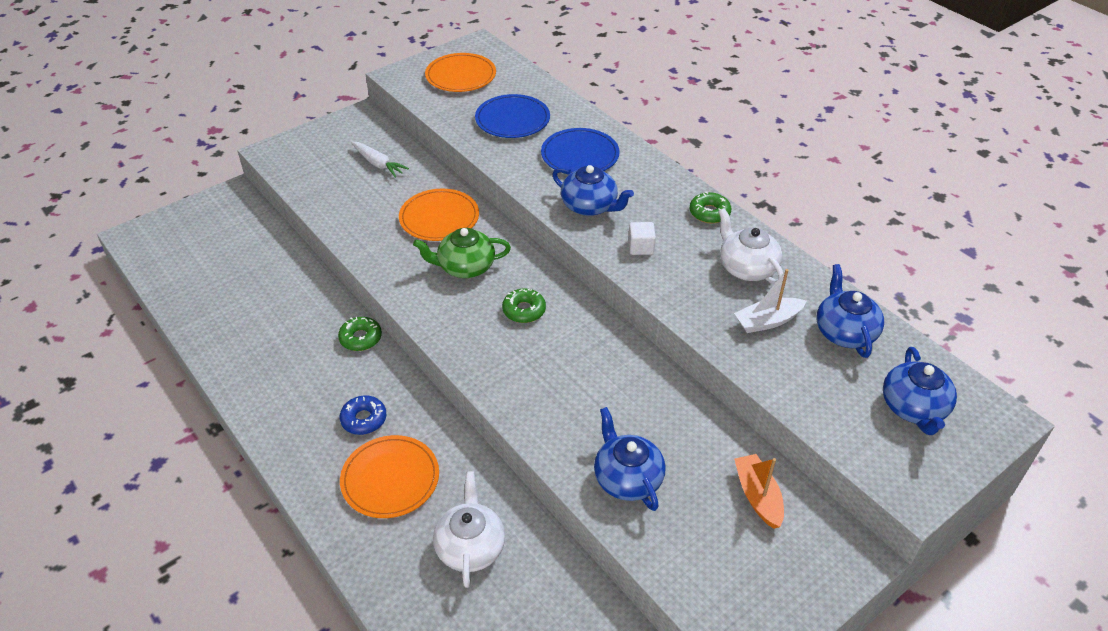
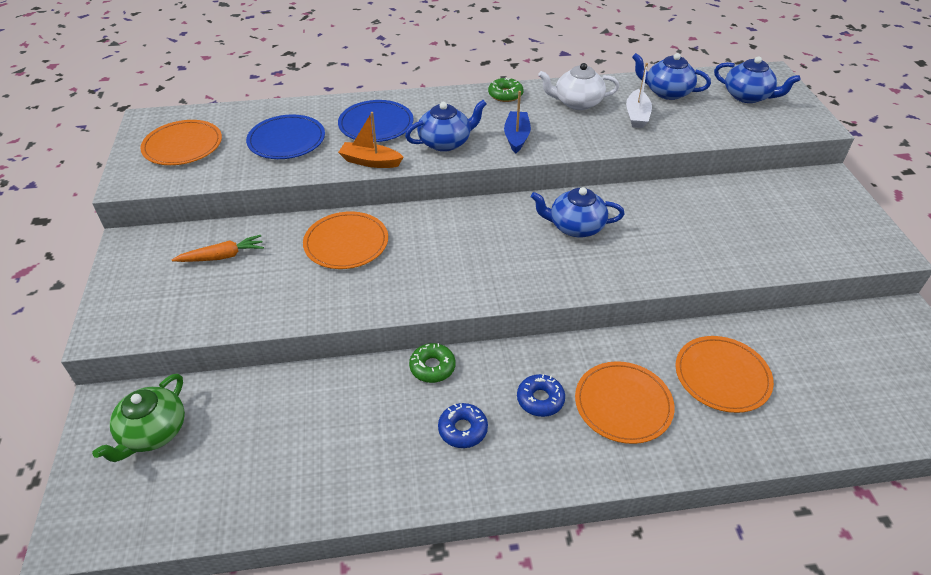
camera: 60 degrees left, 0 degrees up
(306, 383) = (462, 429): none -> blue donut
(378, 164) = (222, 256): white carrot -> orange carrot
(465, 267) = (428, 250): green teapot -> green teapot (153, 432)
(470, 547) = (722, 376): white teapot -> orange plate
(524, 310) = (510, 235): green donut -> none
(627, 478) = (723, 248): blue teapot -> blue teapot (575, 227)
(641, 247) = (516, 137): white cube -> blue boat
(758, 496) = (766, 196): orange boat -> orange boat (370, 162)

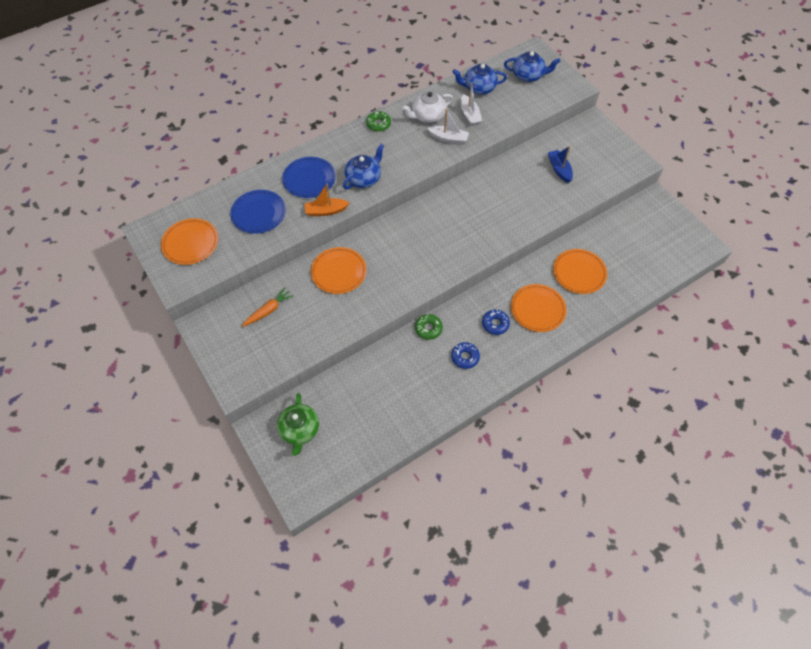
camera: 25 degrees left, 15 degrees up
(516, 137) = (405, 158): blue boat -> blue boat (559, 169)
(575, 227) = (466, 209): blue teapot -> none
(591, 132) = (448, 138): none -> white boat

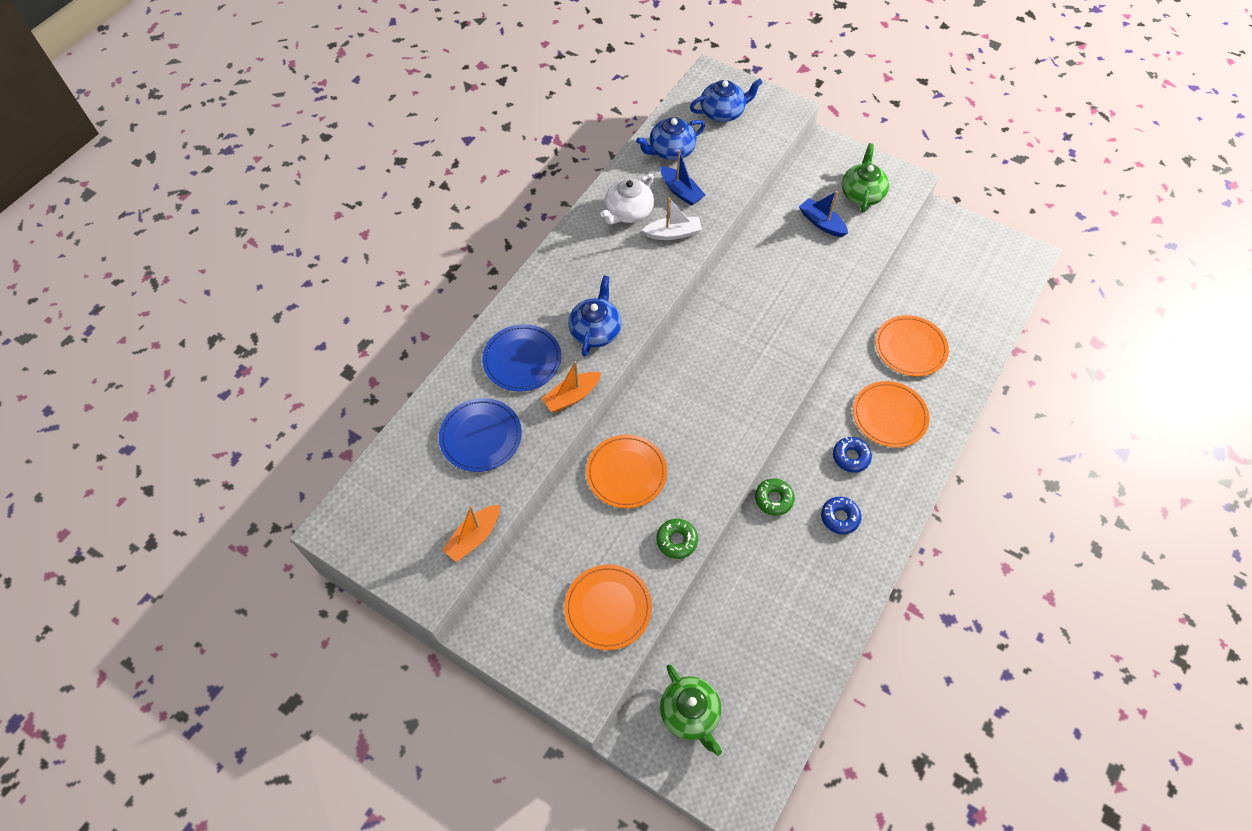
camera: 25 degrees left, 0 degrees up
(190, 243) = (409, 519): orange plate -> orange plate (608, 608)
(221, 267) = (474, 537): none -> orange boat
(268, 310) = (564, 568): orange carrot -> none
(378, 124) = (570, 247): green donut -> green donut (676, 541)
(469, 115) = (681, 191): white boat -> blue boat
(599, 160) = (862, 194): none -> green teapot

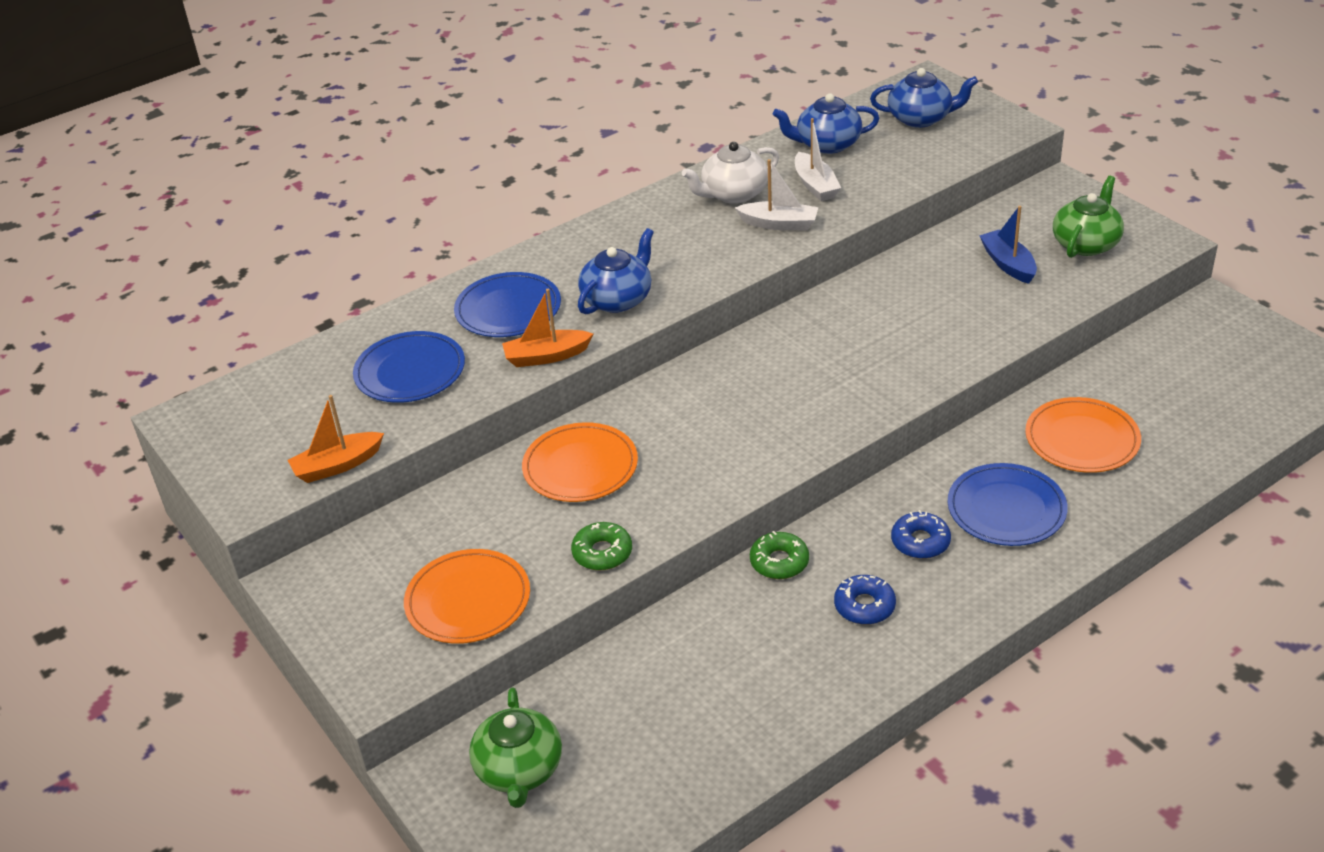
camera: 25 degrees right, 20 degrees down
(681, 191) = (815, 185): blue boat -> white boat
(889, 416) = (1006, 508): orange plate -> blue plate

